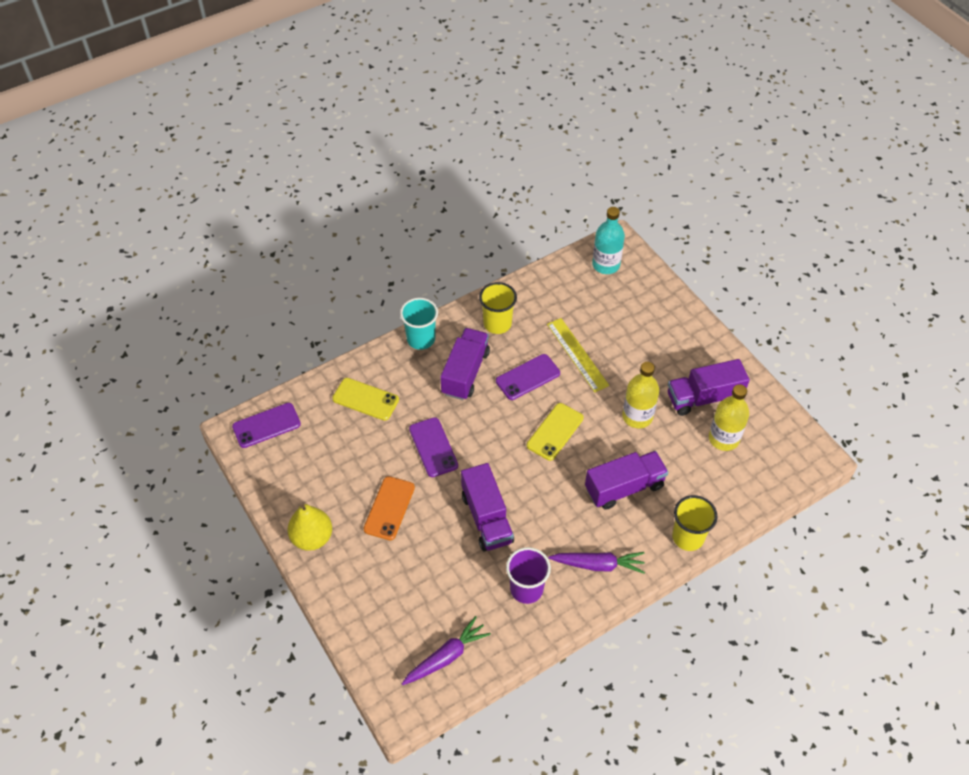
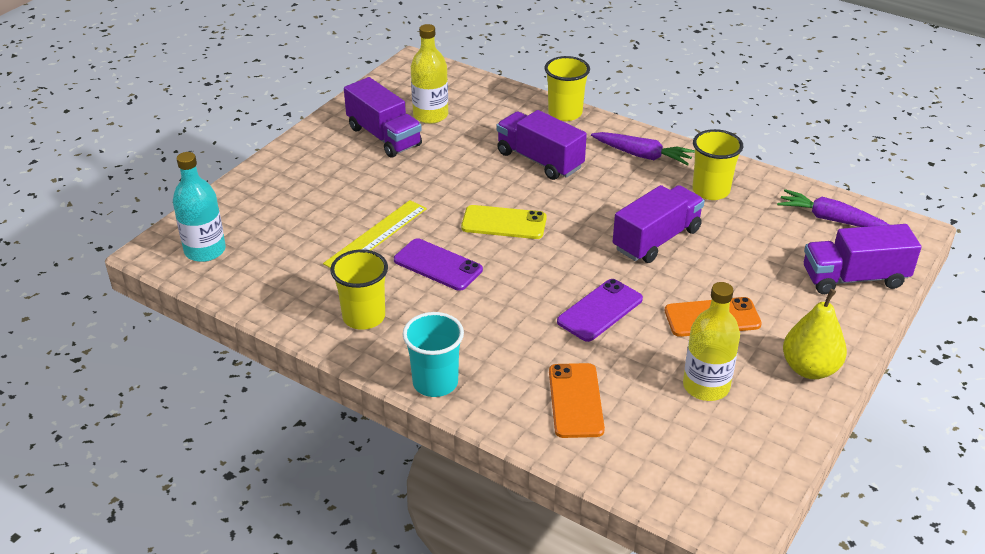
camera: 115 degrees left, 15 degrees down
(266, 425) = (698, 490): purple phone -> none
(365, 399) = (575, 400): yellow phone -> orange phone
(465, 373) = (466, 320): purple truck -> purple truck (854, 278)
(526, 589) = (710, 190): purple cup -> yellow cup
(598, 565) = (642, 155): purple carrot -> purple carrot turned 135 degrees clockwise
(637, 416) = (440, 172): yellow bottle -> yellow bottle (706, 386)

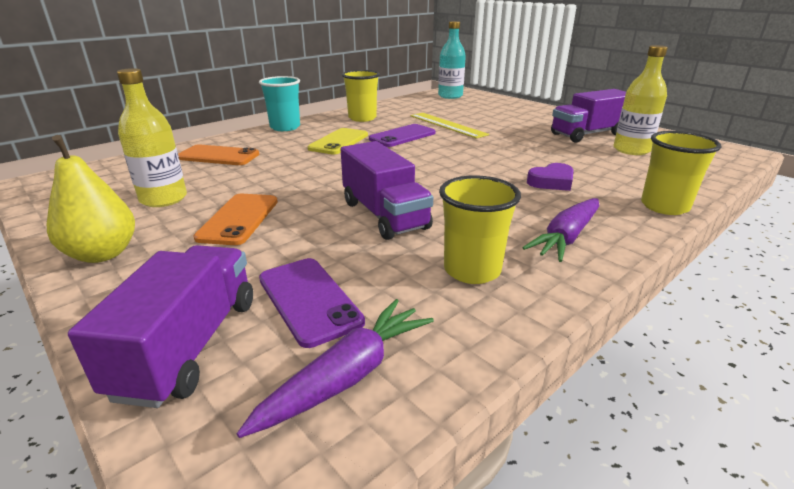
camera: 105 degrees right, 10 degrees down
(504, 223) = (446, 158): yellow phone -> yellow phone (339, 142)
(539, 160) = (551, 182): purple truck -> purple heart
(600, 310) = (302, 175): purple phone -> purple phone (309, 300)

